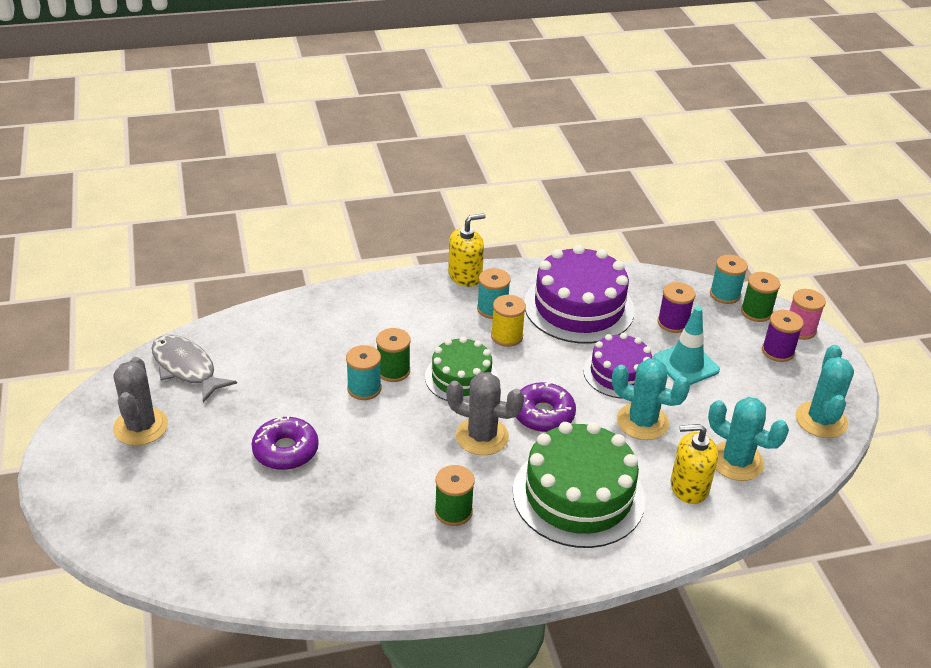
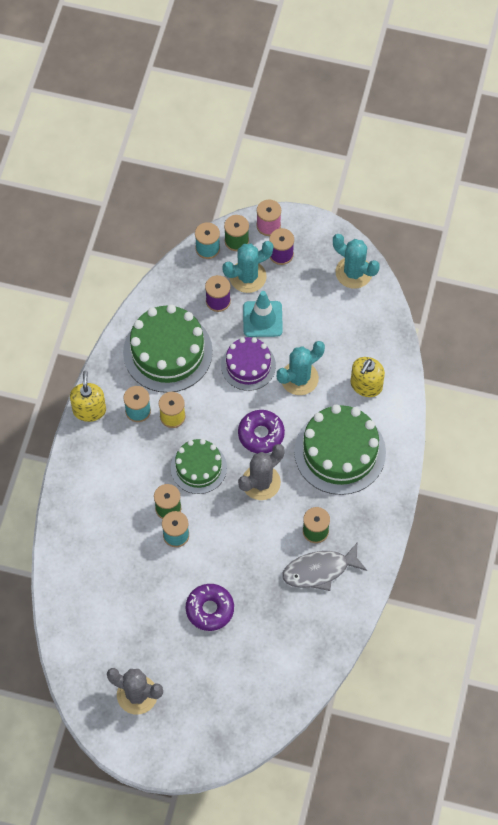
camera: 60 degrees left, 25 degrees up
(186, 368) = (90, 645): grey fish -> grey fish (319, 570)
(579, 307) = (167, 352): purple cake -> green cake
(736, 461) = (360, 345): turquoise cactus -> turquoise cactus (247, 277)

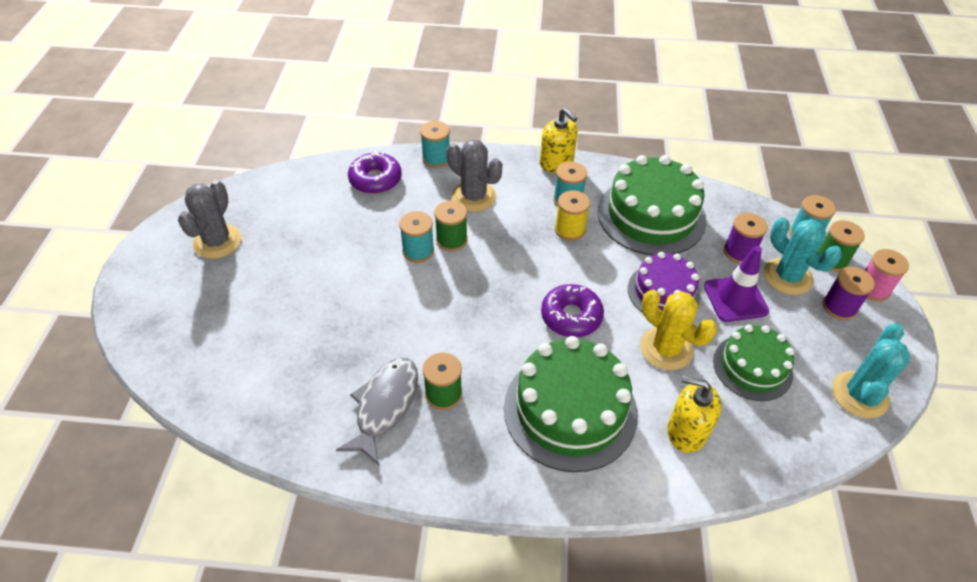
camera: 80 degrees right, 15 degrees down
(64, 509) = (436, 159): none -> turquoise spool
(89, 410) = (556, 163): yellow soap dispenser -> yellow soap dispenser turned 60 degrees clockwise
(198, 467) = (510, 261): green cake -> green cake (752, 367)
(210, 609) = (324, 294): purple donut -> purple donut (375, 179)
(261, 482) = (503, 324): grey cactus -> grey cactus (474, 197)
(262, 319) = (735, 299): turquoise traffic cone -> purple traffic cone
(299, 378) = (666, 348): turquoise cactus -> yellow cactus
(319, 570) = (385, 406): grey fish -> grey fish turned 45 degrees clockwise

